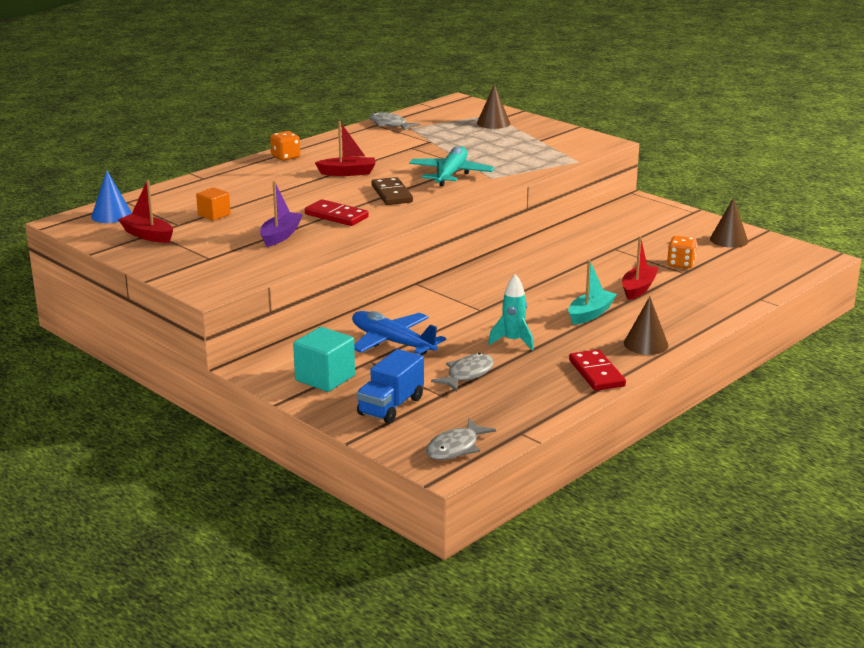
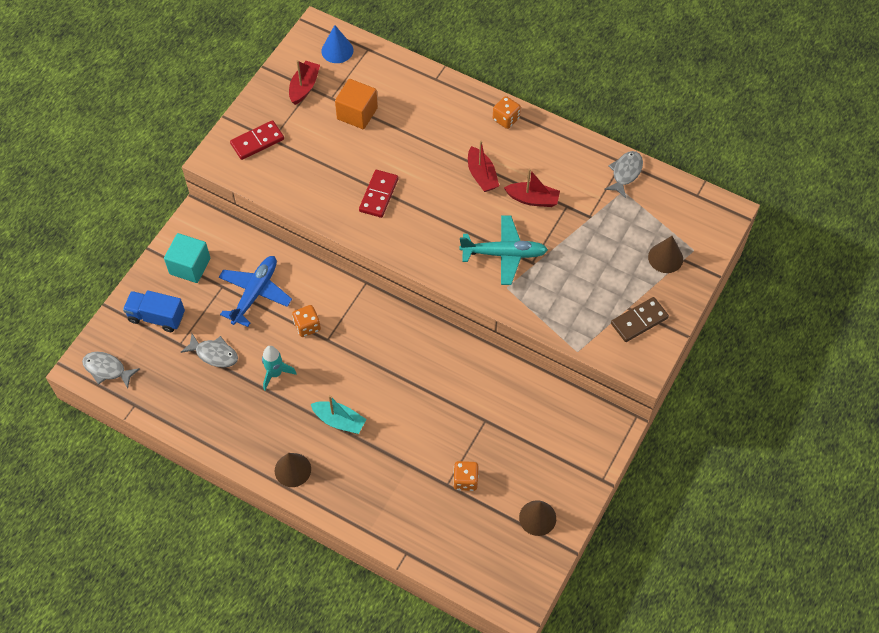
camera: 75 degrees right, 35 degrees up
(214, 215) = (357, 113): orange cube -> orange cube, size x1.60
(280, 236) = (326, 170): purple boat -> none
(392, 194) = (440, 221): brown domino -> brown domino (639, 321)
(457, 318) = (307, 326): none -> orange dice
(596, 373) = (234, 441): red domino -> red domino (257, 142)
(638, 288) = (400, 451): red boat -> red boat (532, 199)

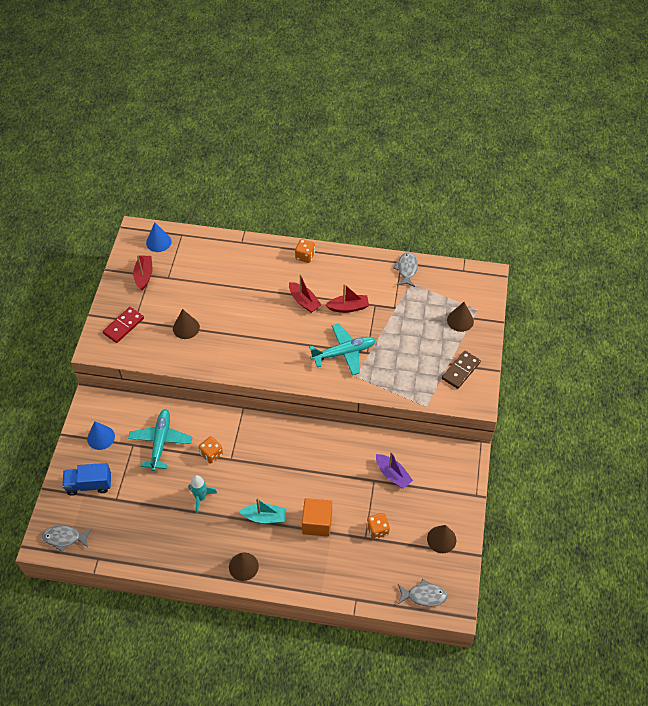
camera: 20 degrees left, 5 degrees down
(190, 266) = (101, 437): turquoise cube -> blue cone
(214, 354) = (146, 498): grey fish -> grey fish (424, 595)
(255, 293) = (160, 442): blue plane -> turquoise plane
(328, 166) = (186, 328): none -> brown cone
(357, 113) = (192, 283): orange cube -> orange cube (317, 523)
(378, 195) = (233, 338): red domino -> none
(511, 421) = (392, 475): none -> purple boat

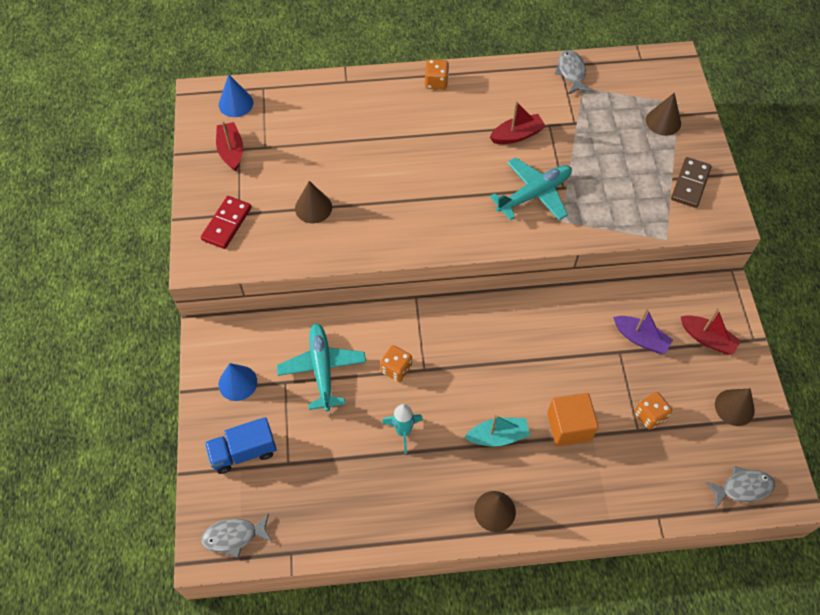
camera: 15 degrees left, 5 degrees up
(304, 301) = (457, 139): red boat -> red boat (707, 339)

